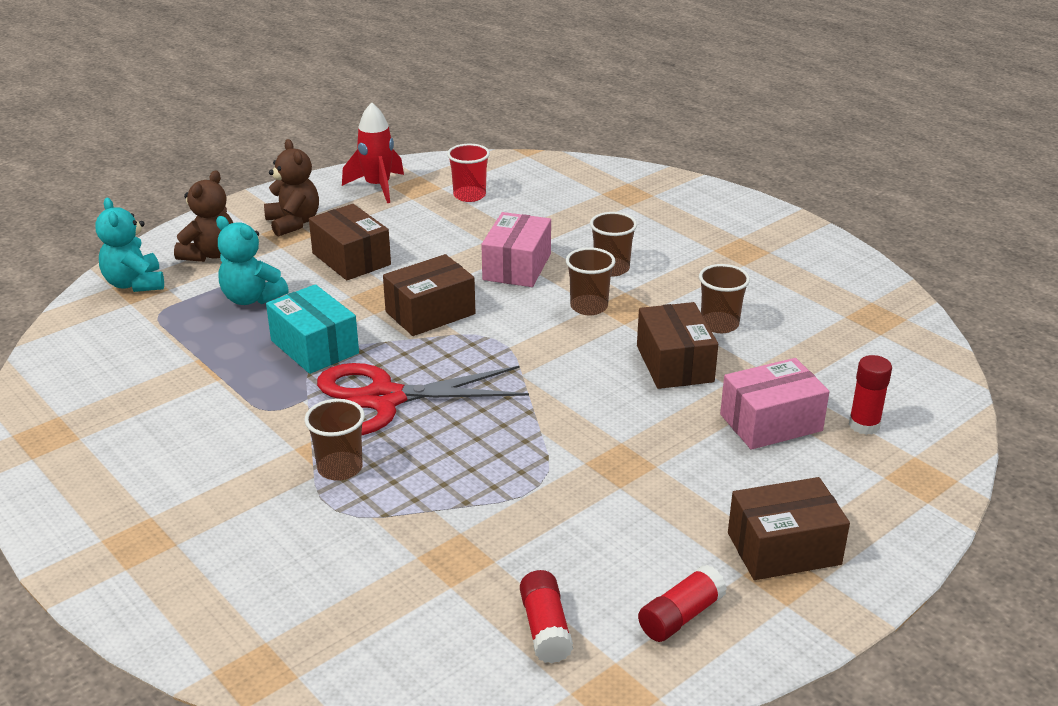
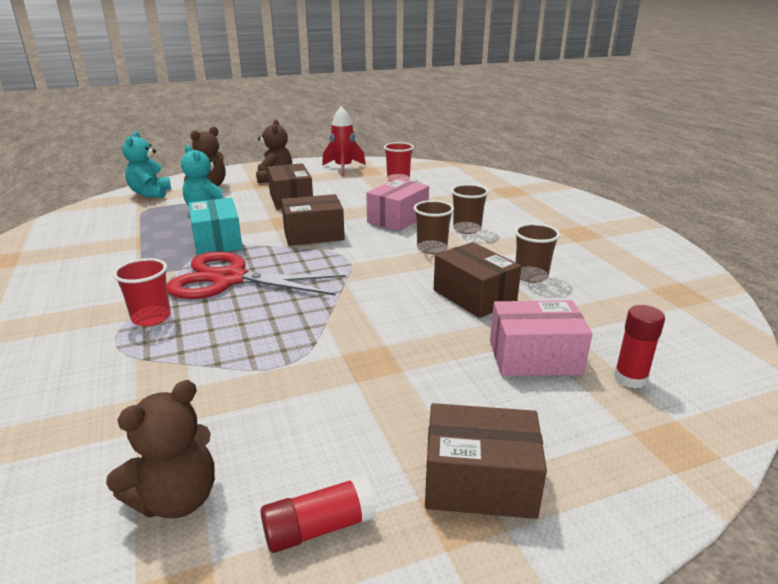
camera: 20 degrees right, 5 degrees down
(340, 468) = (151, 317): brown cup -> red cup
(545, 628) = (177, 499): red glue stick -> brown teddy bear
(674, 364) = (474, 296): brown box -> brown box turned 45 degrees counterclockwise

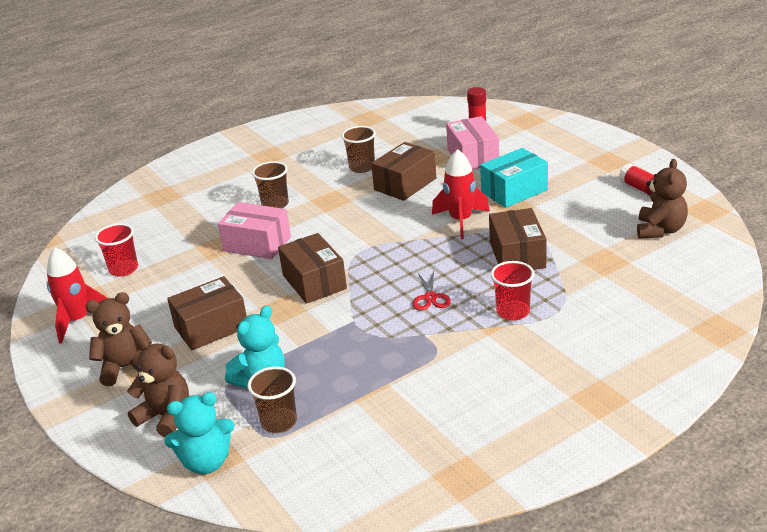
camera: 100 degrees left, 5 degrees up
(177, 499) = (660, 230): brown teddy bear -> brown teddy bear turned 75 degrees clockwise
(217, 241) = (351, 336): turquoise box -> turquoise box (514, 191)
(229, 279) = (430, 298): red scissors -> red scissors, size x0.42
(360, 318) = (461, 221): none -> red rocket
(432, 248) = (326, 214): brown cup -> brown cup (279, 422)
(479, 481) = (586, 160): brown box -> brown box (517, 255)

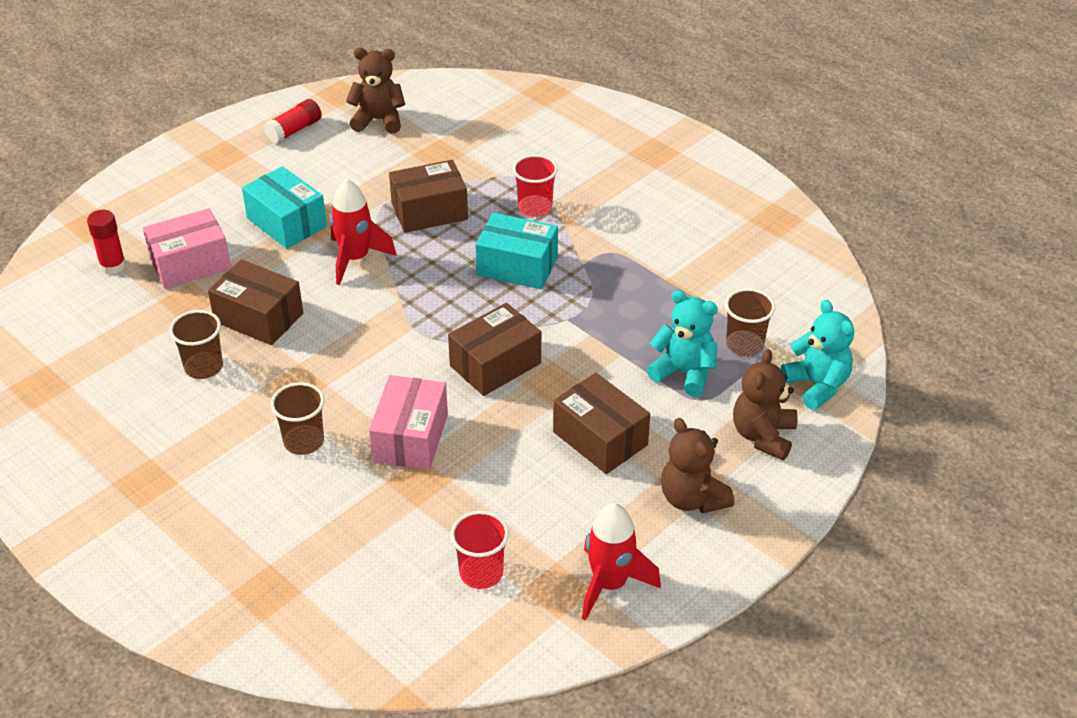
camera: 105 degrees left, 10 degrees up
(430, 298) = (517, 266): red scissors -> turquoise box

